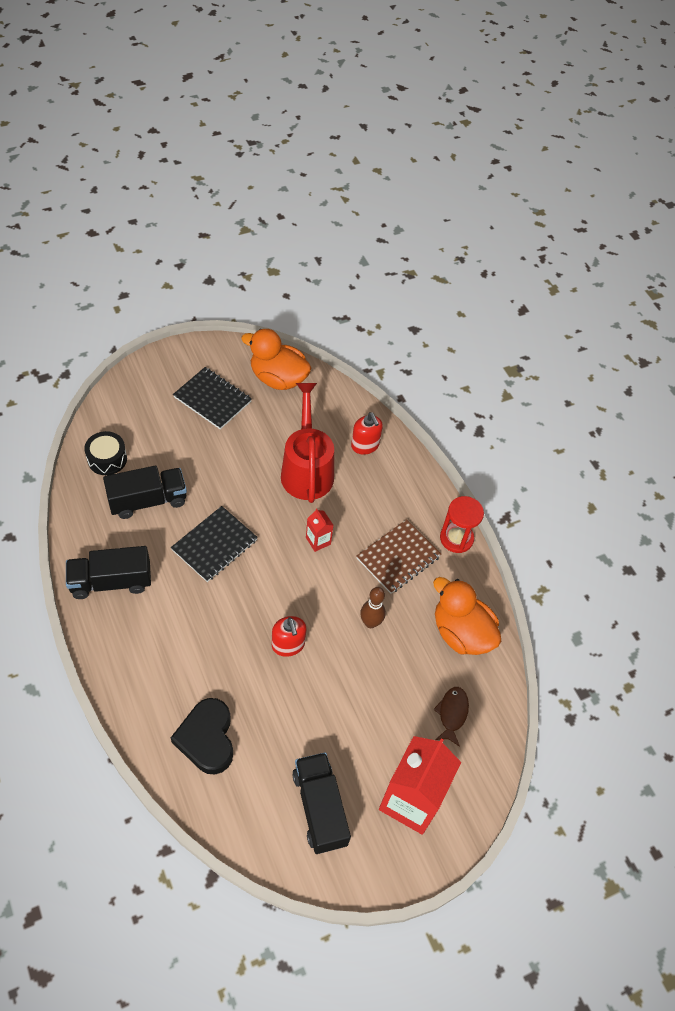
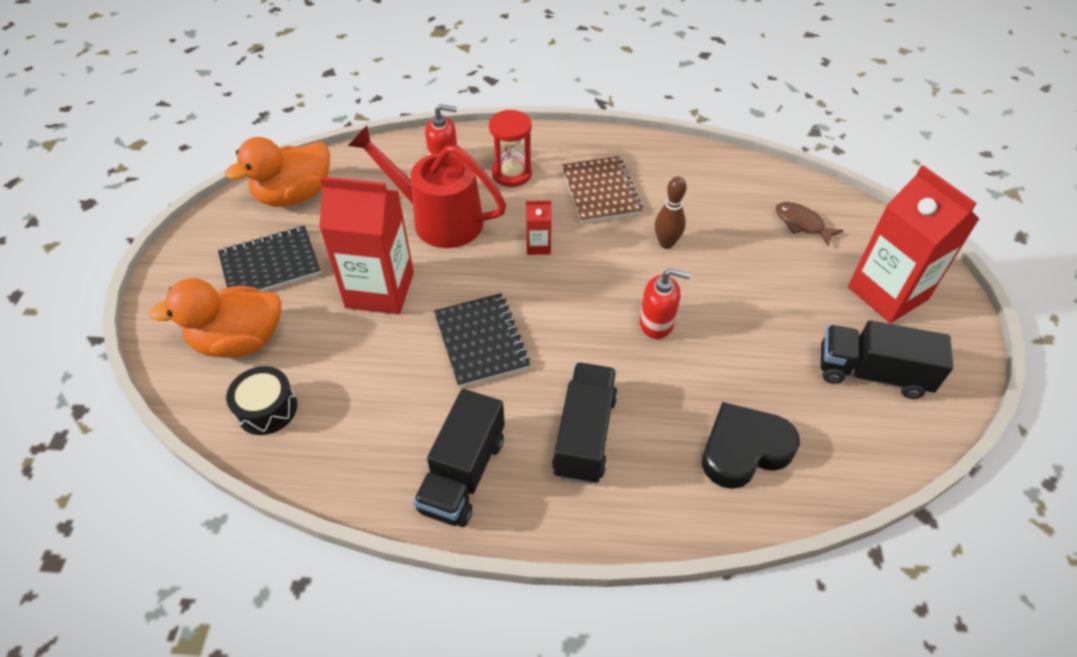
camera: 55 degrees left, 5 degrees down
(148, 500) = (367, 386): black truck -> black truck (584, 435)
(207, 738) = (744, 449): black heart -> black heart turned 135 degrees clockwise
(225, 468) = (380, 290): none -> red carton
(456, 538) = (605, 142): red hourglass -> red hourglass (511, 173)
(461, 633) = (714, 181): orange duck -> orange duck (239, 341)

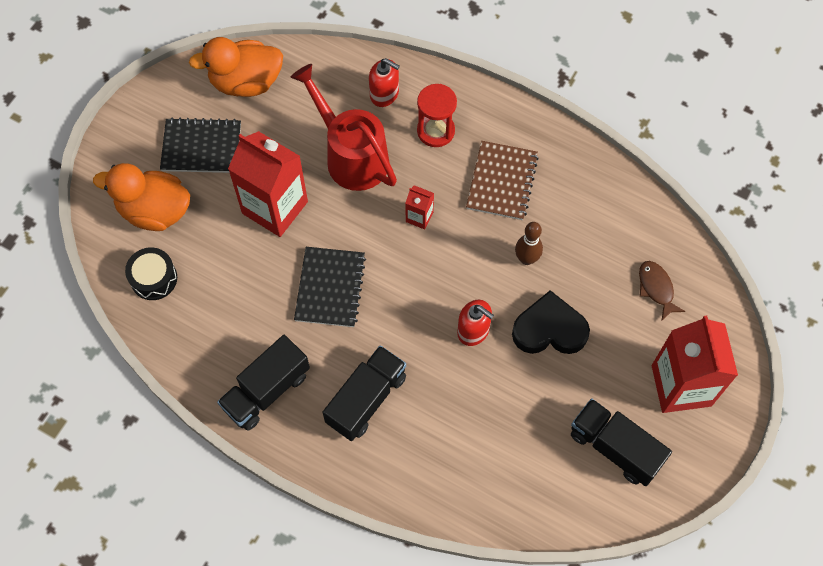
camera: 25 degrees right, 15 degrees up
(744, 449) = (474, 462): black heart -> black heart (549, 329)

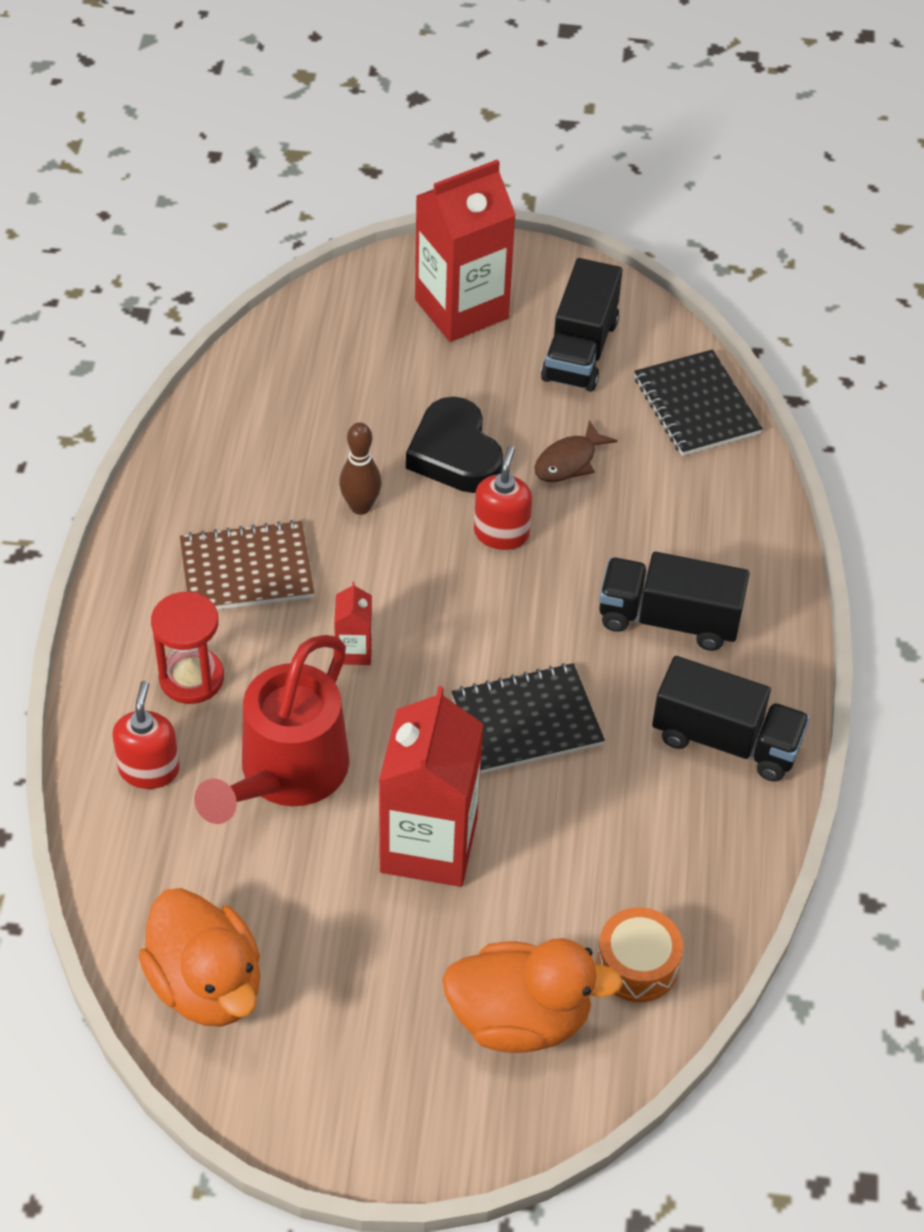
camera: 115 degrees left, 15 degrees down
(154, 211) = (520, 1018): orange duck -> orange duck turned 75 degrees counterclockwise
(154, 278) = (637, 965): black drum -> orange drum
(201, 147) = (367, 999): black notebook -> black notebook (696, 406)
(656, 288) = (336, 362): brown fish -> brown fish (569, 461)

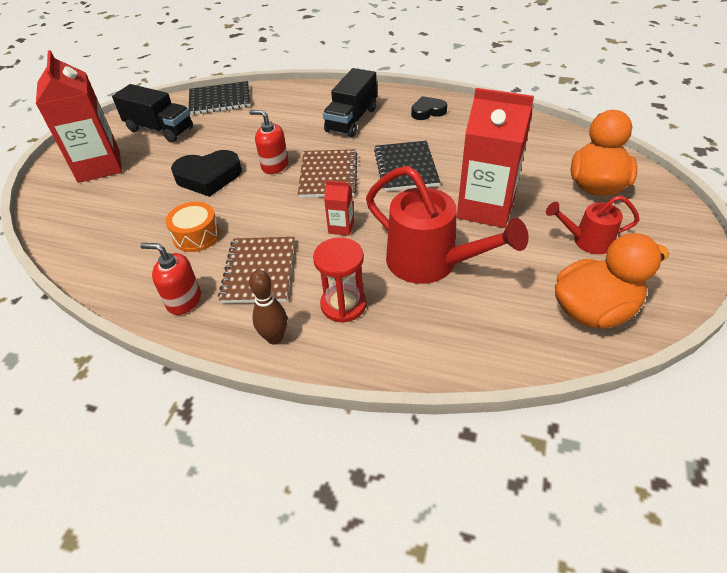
camera: 75 degrees left, 5 degrees down
(149, 769) = (418, 332): red soap dispenser -> red soap dispenser (184, 300)
(360, 507) = (230, 216): brown bowling pin -> brown bowling pin (275, 338)
(362, 990) = (587, 241): none -> red watering can
(485, 612) = (328, 175): none -> brown notebook
(569, 461) = (235, 139): brown fish -> none
(637, 965) = (558, 147): orange drum -> orange drum (196, 235)
(726, 740) = (428, 111): black truck -> black heart

